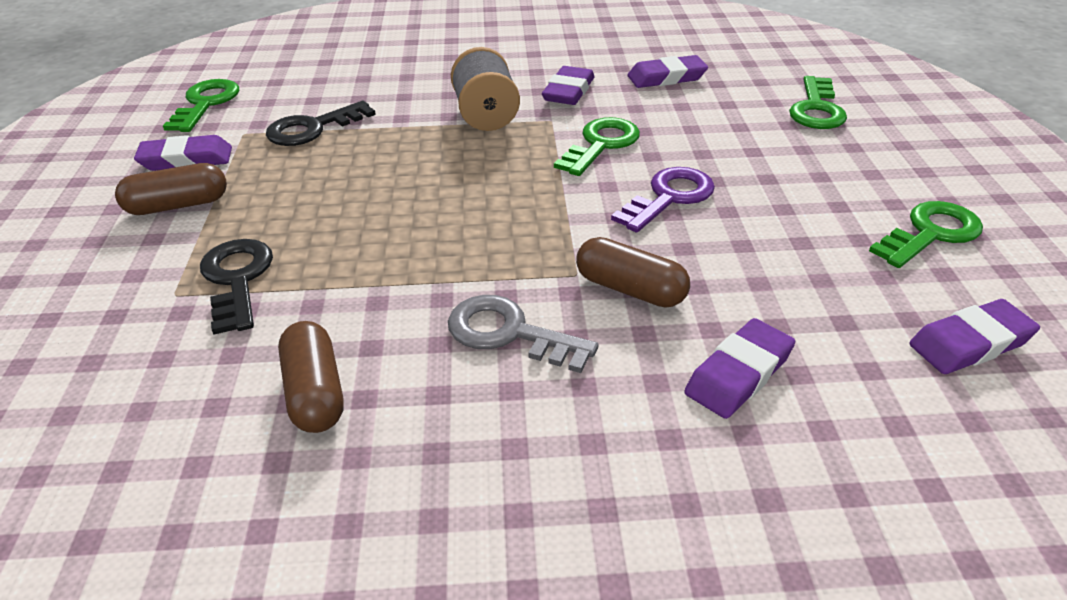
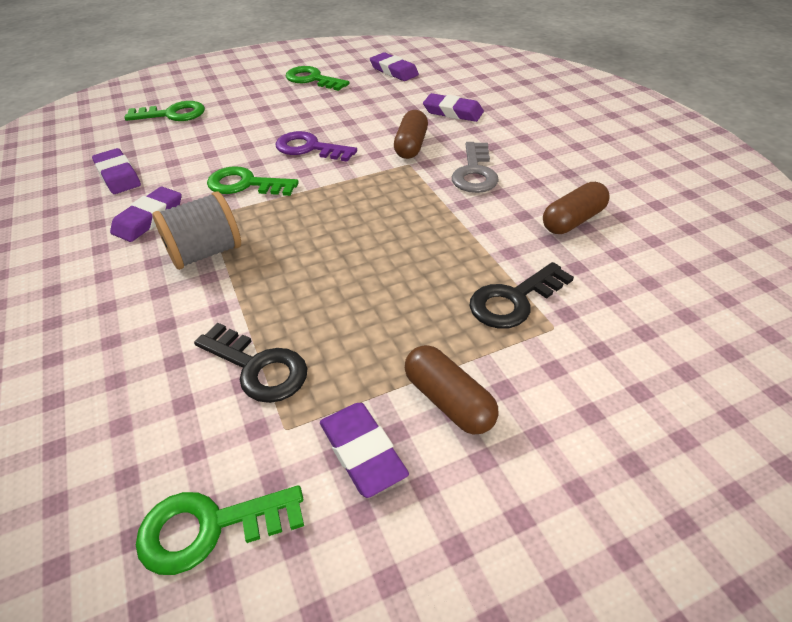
camera: 110 degrees left, 5 degrees up
(568, 91) = (148, 218): purple eraser -> purple eraser turned 60 degrees counterclockwise

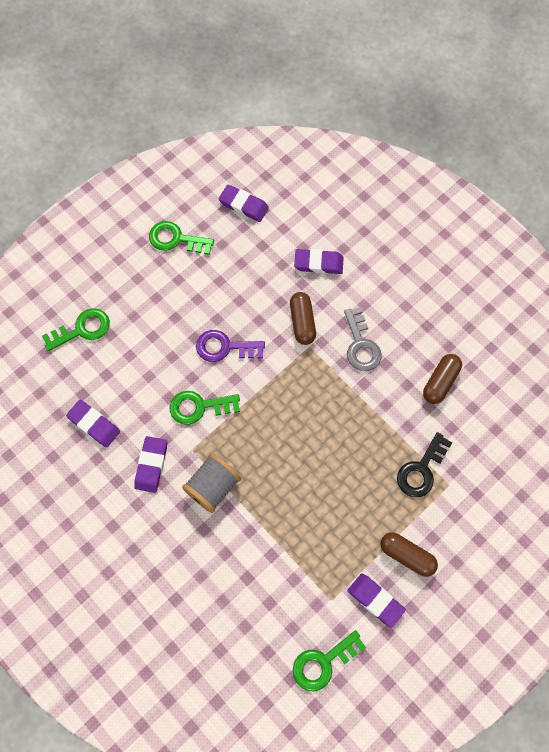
camera: 20 degrees left, 25 degrees up
(258, 367) = (297, 567): black key -> none

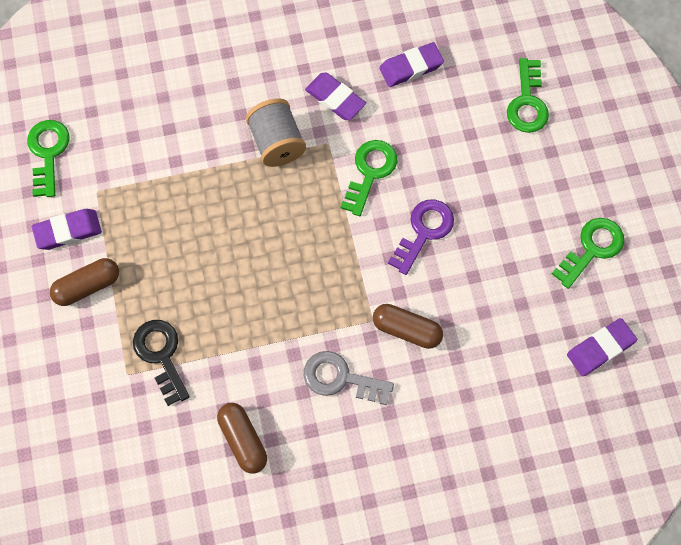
camera: 120 degrees right, 0 degrees up
(318, 263) = (472, 391): purple eraser -> none

